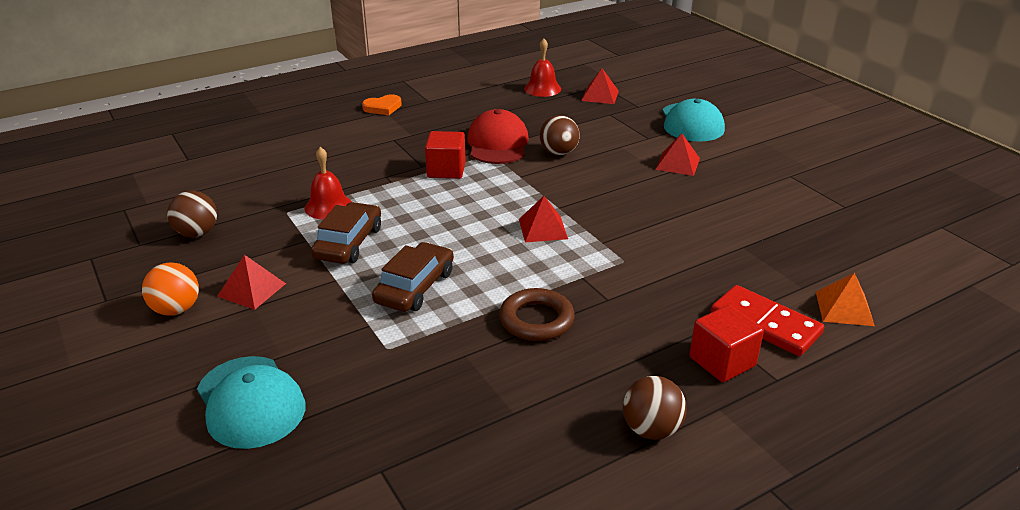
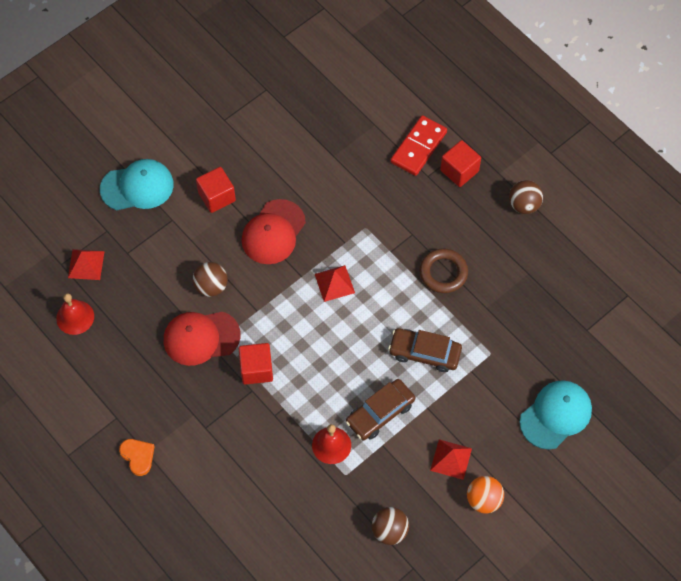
camera: 100 degrees left, 30 degrees up
(348, 243) = (380, 413): brown car -> brown car turned 45 degrees counterclockwise
(624, 194) = (273, 232): none -> red cap
(677, 164) = (217, 197): red pyramid -> red cube
(844, 308) = (393, 104): orange pyramid -> none

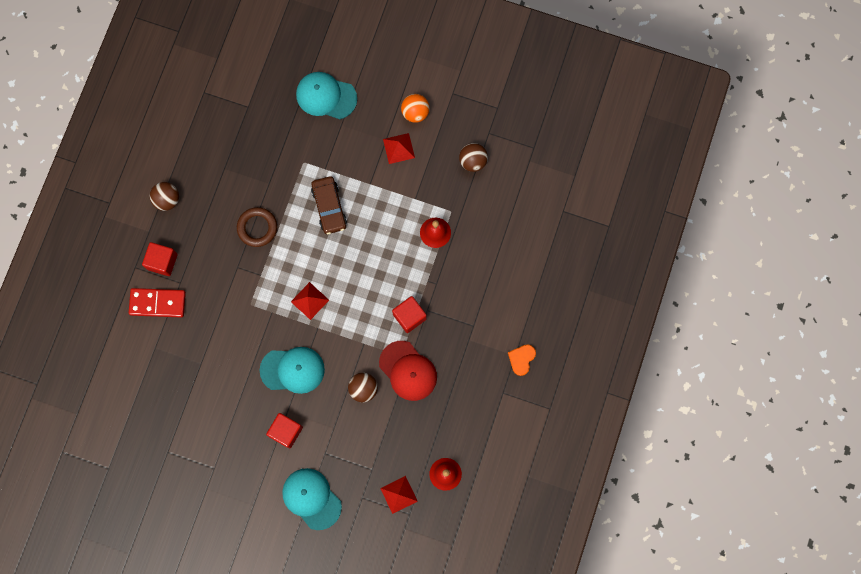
camera: 120 degrees left, 15 degrees up
(273, 232) = (292, 370): red cap -> turquoise cap
(380, 413) = (392, 213): brown car -> none

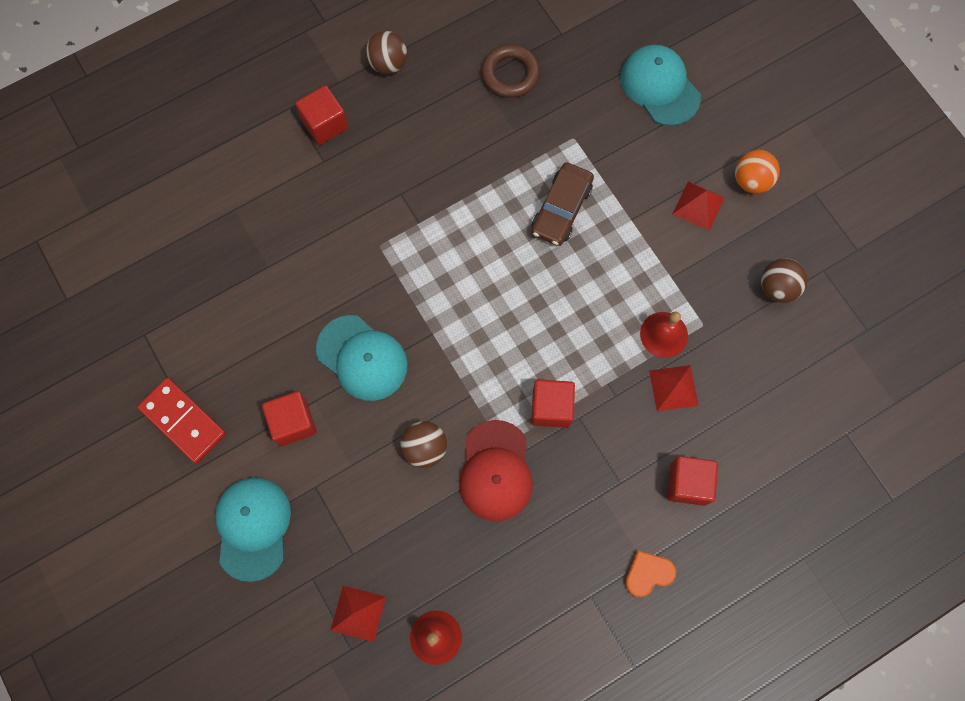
camera: 40 degrees right, 5 degrees down
(157, 303) = (280, 164): red domino -> red domino (183, 421)
(257, 228) = (460, 168): brown ring -> brown ring (510, 74)
(310, 300) = (449, 295): red pyramid -> red pyramid (673, 388)
(506, 299) = (688, 483): none -> red cube

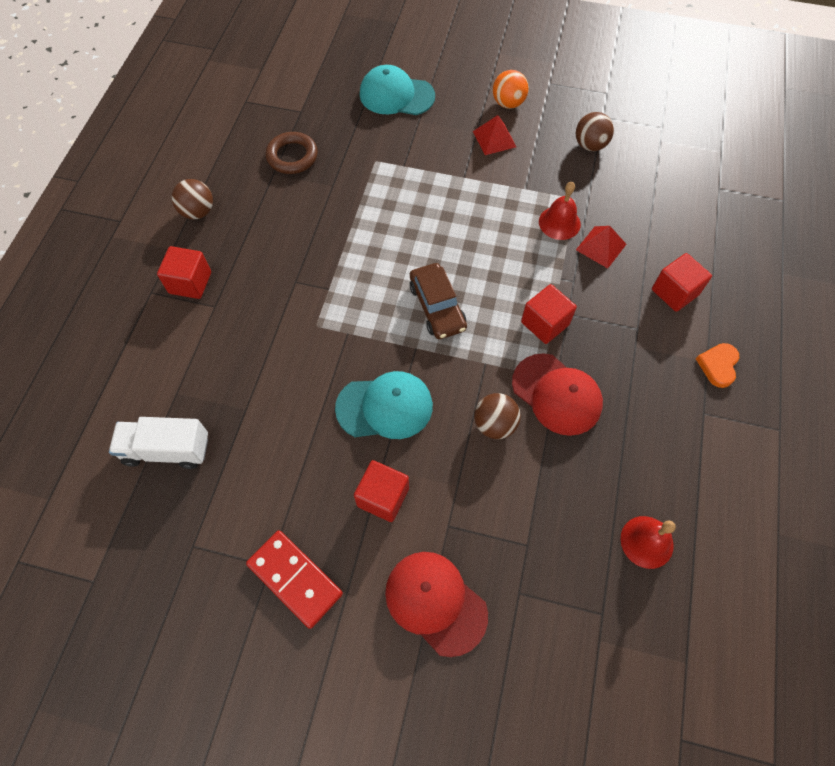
camera: 45 degrees left, 10 degrees down
(183, 421) = (295, 579): red domino -> red domino turned 45 degrees clockwise
(189, 248) = (167, 450): none -> white truck
(253, 528) = (435, 602): turquoise cap -> red cap
(358, 613) = (578, 582): red pyramid -> none
(561, 209) = (414, 205): brown car -> brown car (437, 307)

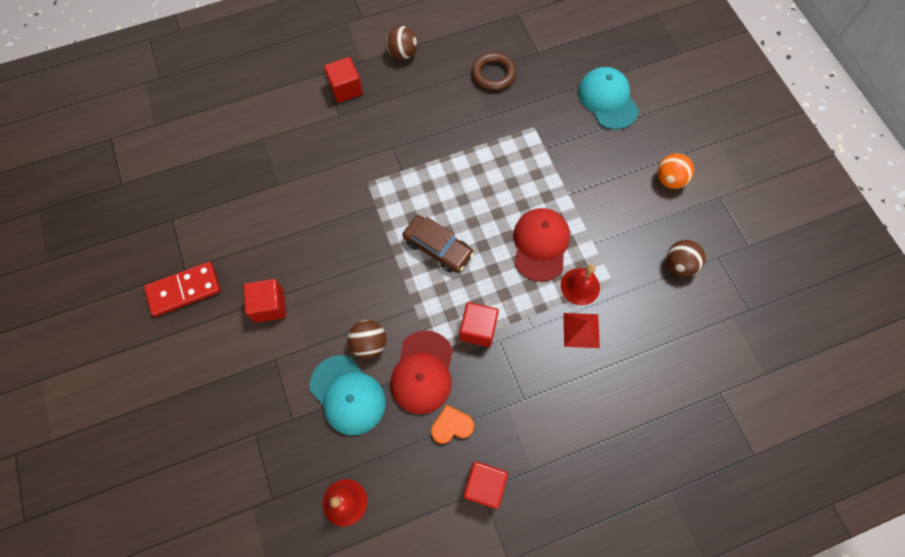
camera: 55 degrees right, 5 degrees up
(167, 450) = (222, 161): white truck -> none
(295, 579) = (184, 290): red domino -> red domino turned 60 degrees clockwise
(385, 407) = (335, 265): turquoise cap -> turquoise cap (347, 395)
(435, 602) = (217, 383): red cap -> red cap (540, 245)
(437, 307) = (438, 247): brown car -> brown car turned 90 degrees counterclockwise
(494, 139) = (624, 192): red pyramid -> none
(674, 292) = (580, 411): red cube -> red cube (484, 485)
(718, 365) = (534, 481): orange heart -> orange heart (451, 426)

